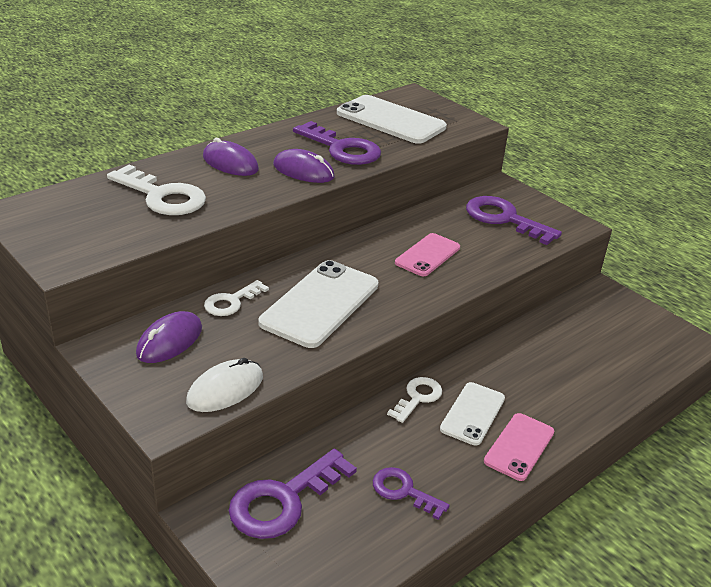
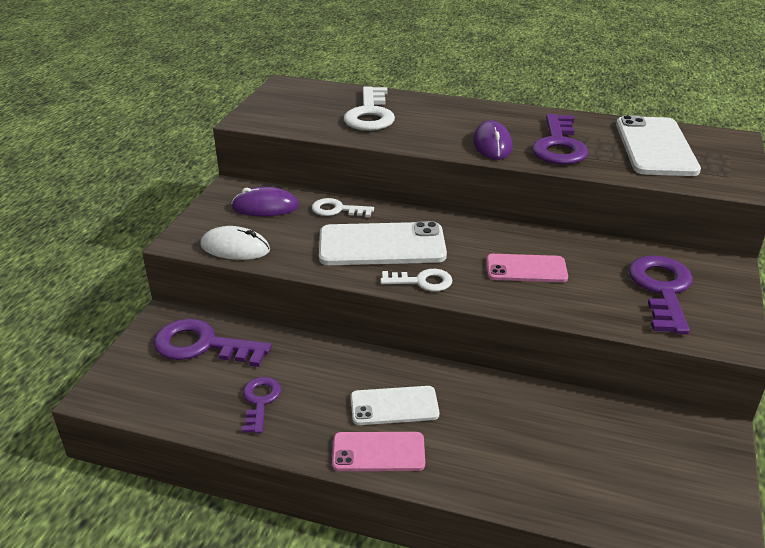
camera: 60 degrees right, 0 degrees up
(230, 163) = (455, 116): purple mouse -> none
(417, 397) = (381, 366): white key -> white key (422, 281)

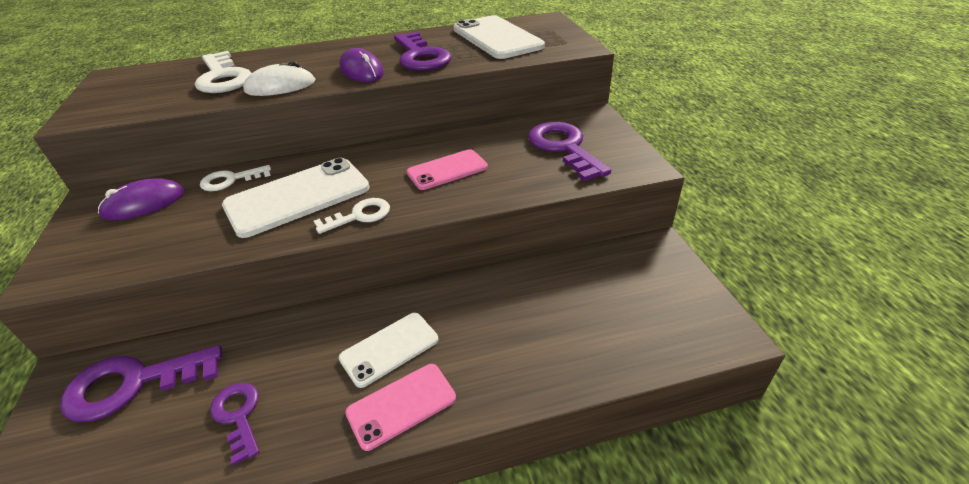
camera: 30 degrees left, 5 degrees up
(235, 248) = (125, 259): white mouse -> white mouse (280, 86)

